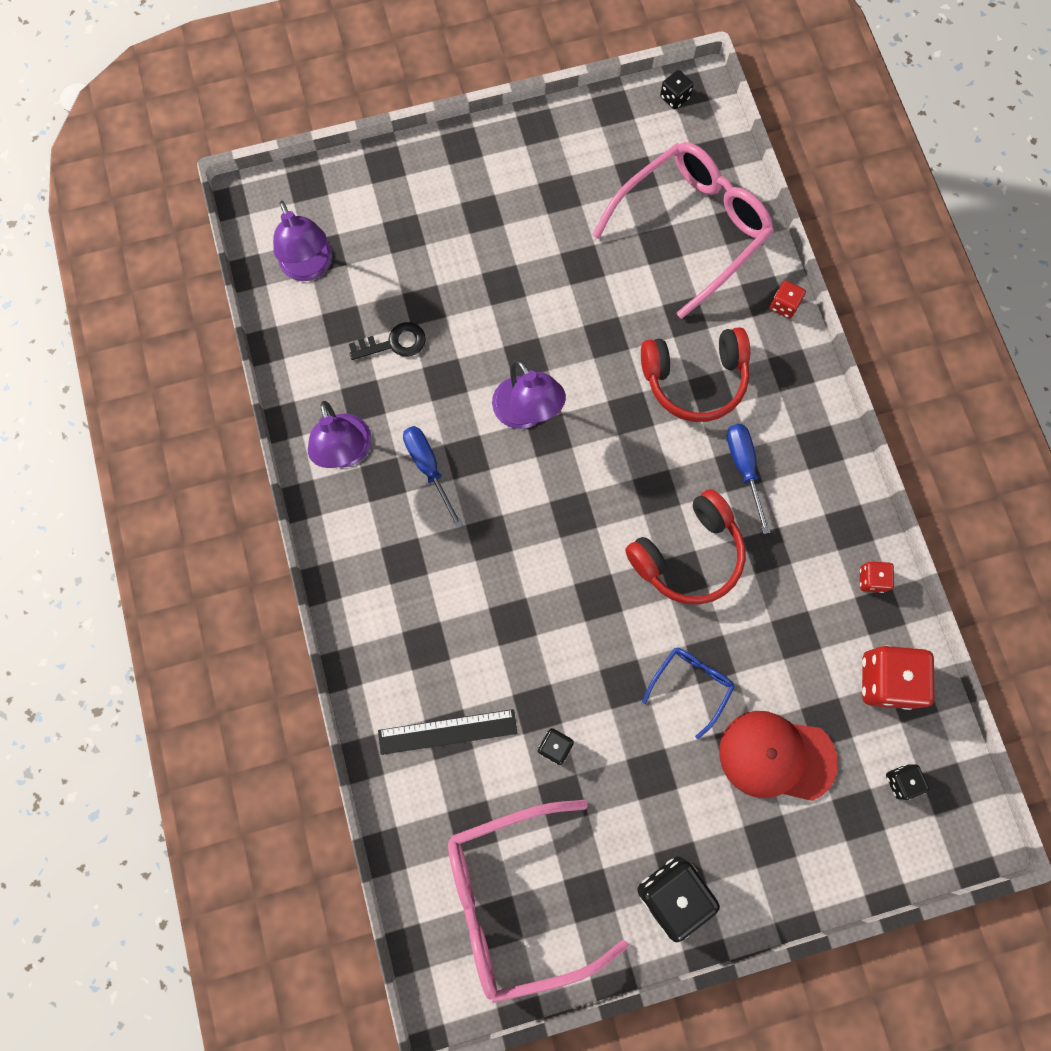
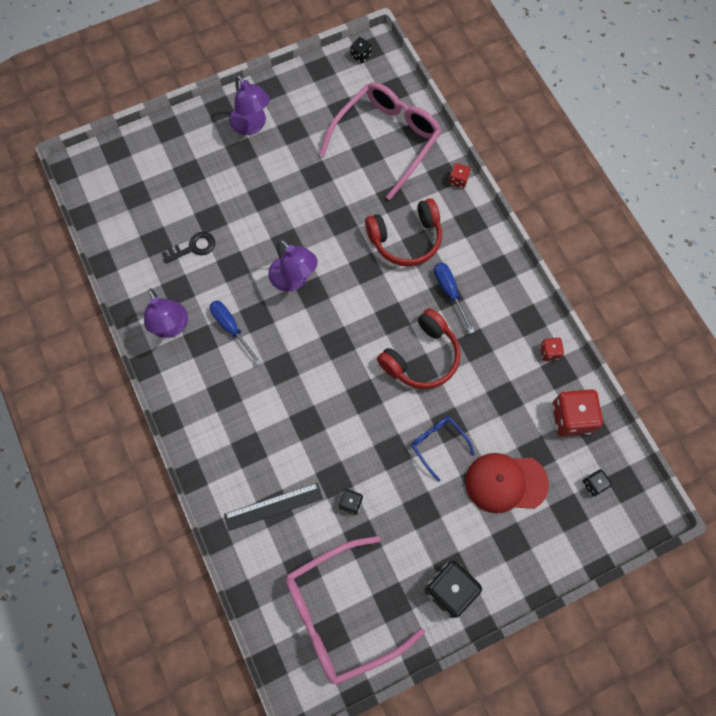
camera: 10 degrees left, 5 degrees down
(310, 267) = (126, 206): purple lamp -> purple lamp (252, 125)
(690, 686) = (438, 445): blue glasses -> blue glasses turned 60 degrees counterclockwise

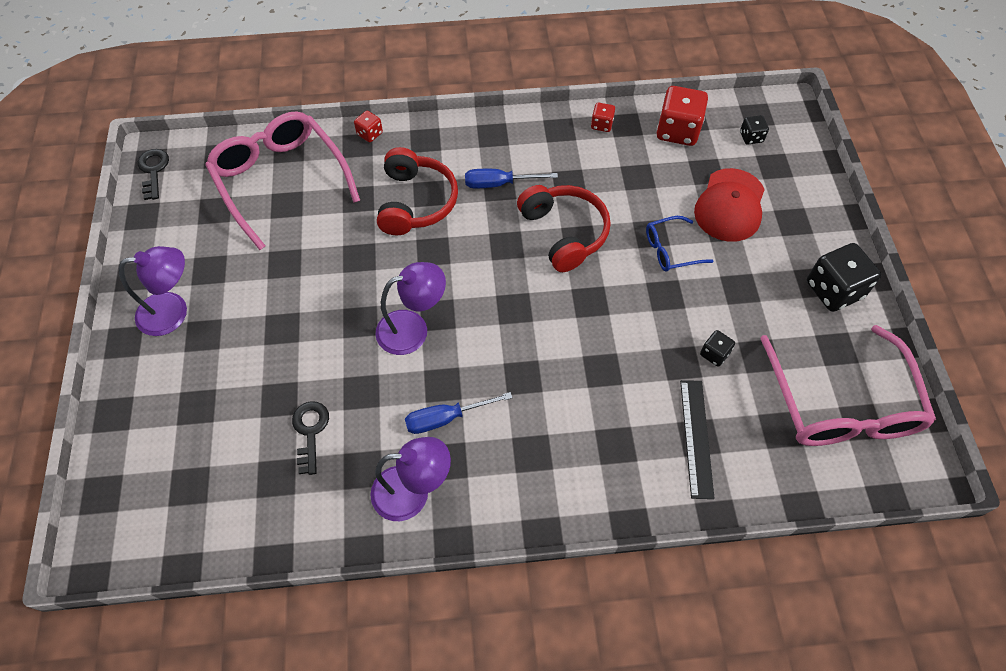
camera: 70 degrees left, 10 degrees down
(360, 56) = (153, 170): black dice -> black key

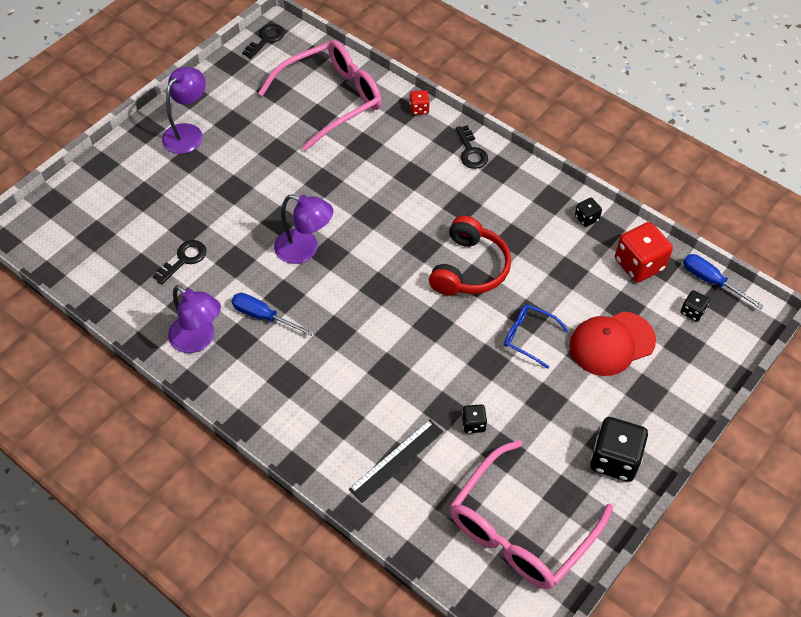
camera: 45 degrees right, 5 degrees down
(173, 311) = (188, 133): purple lamp -> purple lamp turned 90 degrees counterclockwise
(281, 181) = (330, 100): pink glasses -> pink glasses turned 45 degrees clockwise
(415, 202) = (396, 174): red headphones -> none
(454, 138) = (471, 152): none -> black key
(499, 184) = (464, 204): blue screwdriver -> blue screwdriver (711, 281)
(601, 124) = (586, 218): red dice -> black dice

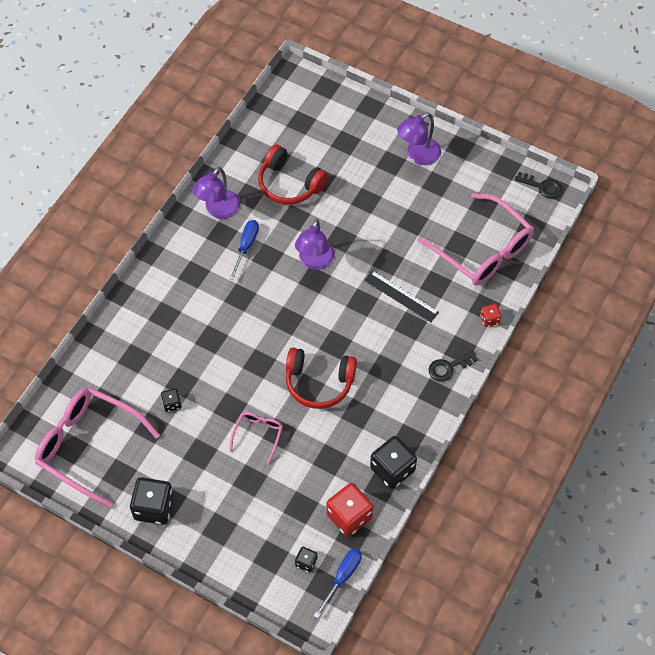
camera: 80 degrees right, 5 degrees up
(184, 259) = (289, 184): black key -> red headphones
(188, 133) = (418, 155): purple lamp -> purple lamp turned 120 degrees clockwise
(396, 460) = (135, 356): black ruler -> black ruler (401, 296)
(529, 337) = (258, 435): blue glasses -> pink glasses
(586, 218) = (392, 469): black dice -> black dice, size x1.99
(611, 343) = (262, 498): red cap -> none

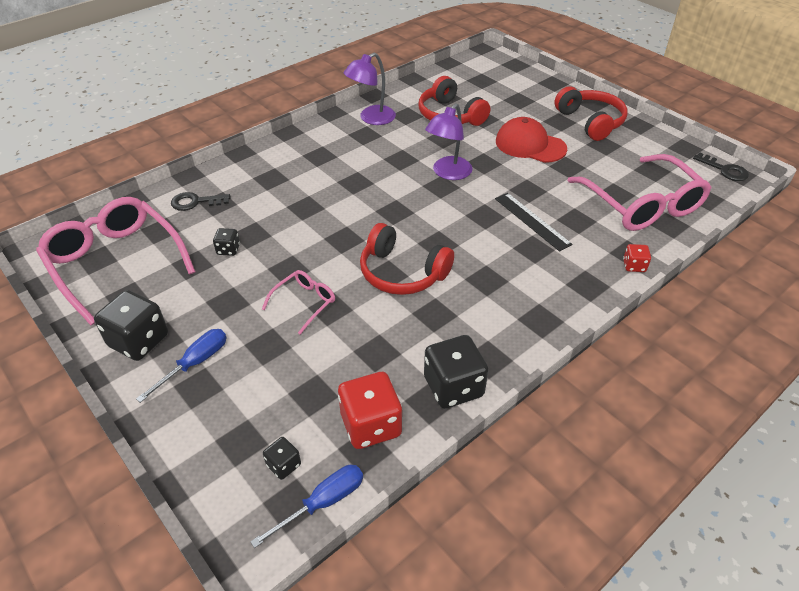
camera: 20 degrees right, 15 degrees down
(246, 247) = (383, 148): blue screwdriver -> blue screwdriver (195, 363)
(373, 203) = (530, 145): none -> red cap
(418, 155) = (590, 122): purple lamp -> red headphones
(448, 368) = (567, 299): black key -> black key (195, 202)

